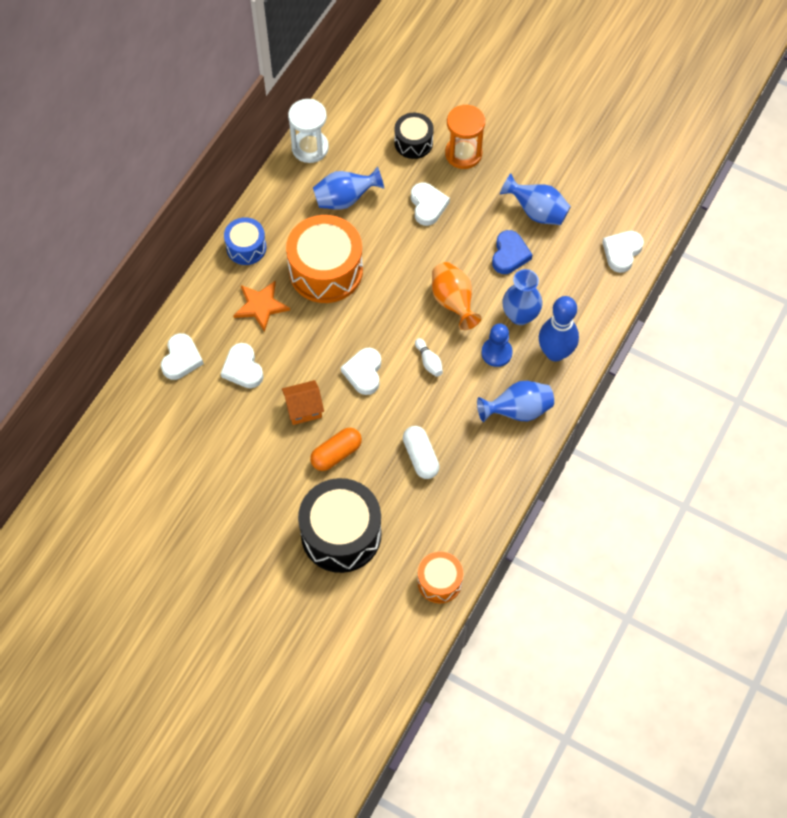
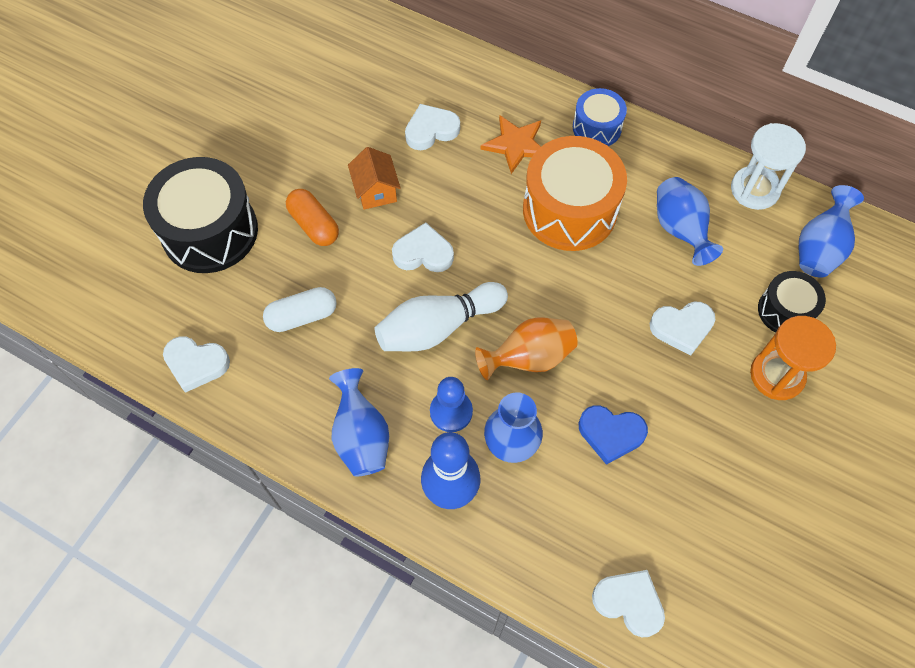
camera: 90 degrees right, 0 degrees up
(181, 359) = (444, 73): white heart -> white heart (196, 364)
(429, 361) = (438, 327): white bowling pin -> white bowling pin, size x2.23
(439, 582) = (132, 336): orange drum -> none
(536, 212) = (689, 475): blue vase -> blue vase (819, 249)

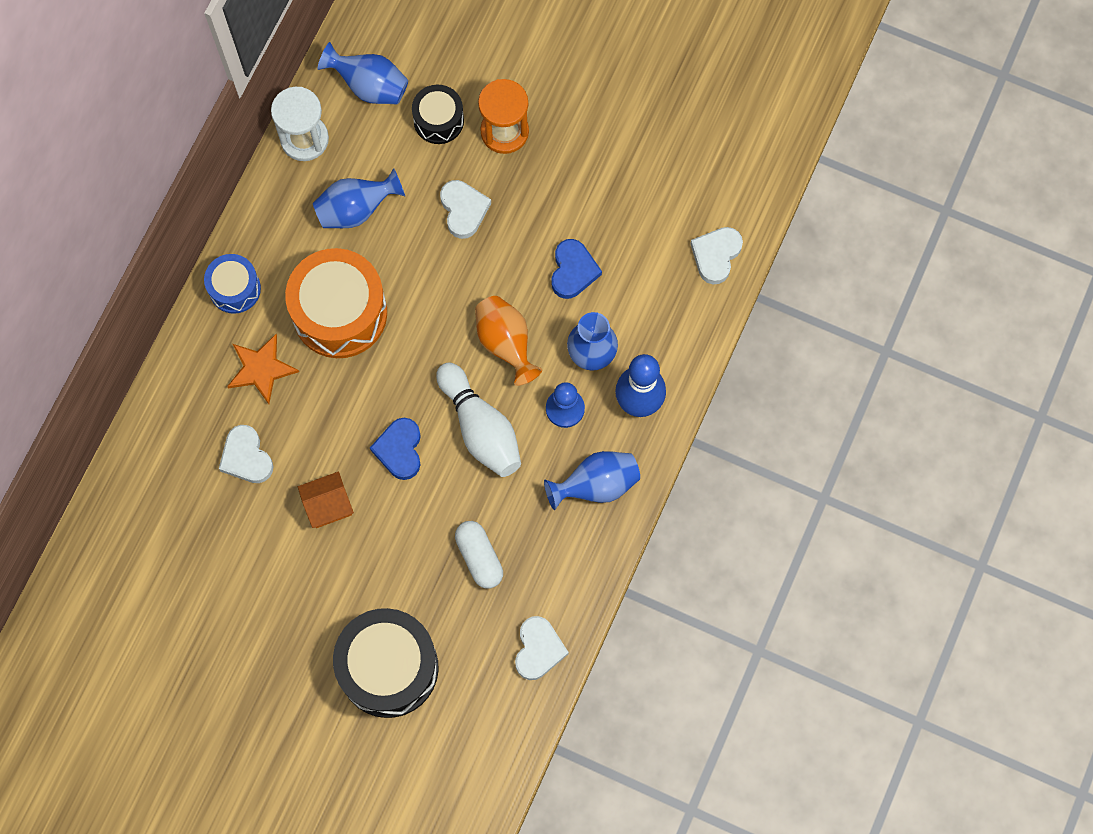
camera: 95 degrees left, 10 degrees up
(314, 225) = (374, 562): orange capsule -> none
(423, 253) = (399, 450): white heart -> blue heart

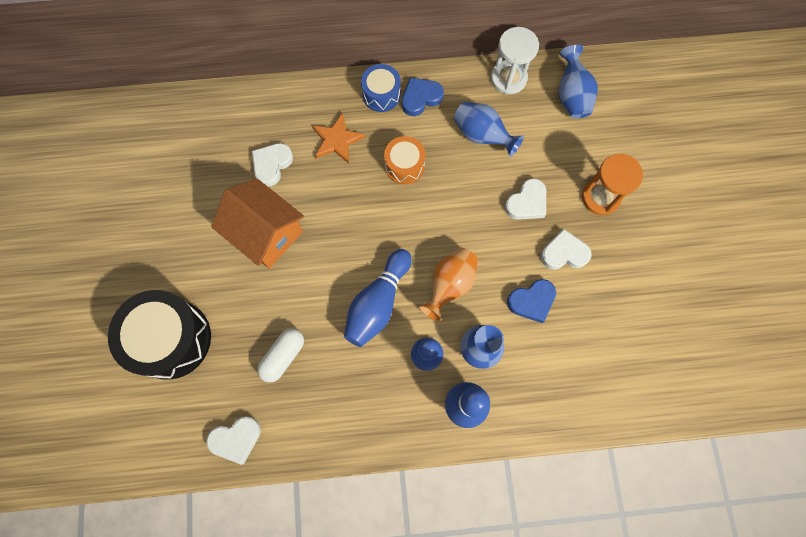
camera: 60 degrees right, 0 degrees up
(328, 505) = (266, 234): orange house -> orange house, size x1.81
(340, 313) = (404, 166): orange drum -> orange drum, size x0.55
(399, 450) = (331, 258): blue heart -> blue heart (420, 98)
(438, 120) = (578, 151): black drum -> none
(480, 428) = (378, 303): white bowling pin -> blue bowling pin
(596, 485) = (382, 410): blue vase -> none
(716, 255) = (611, 399): white heart -> white heart (564, 253)

